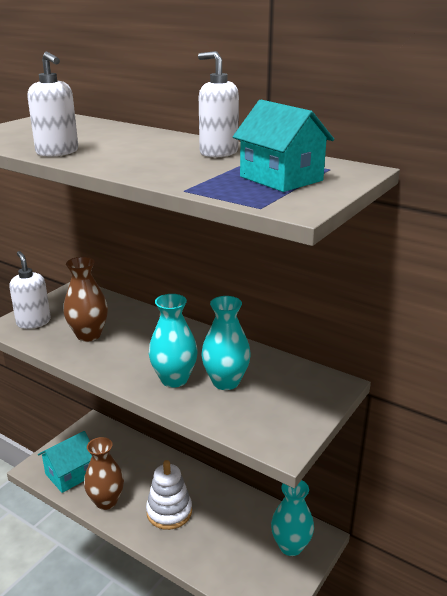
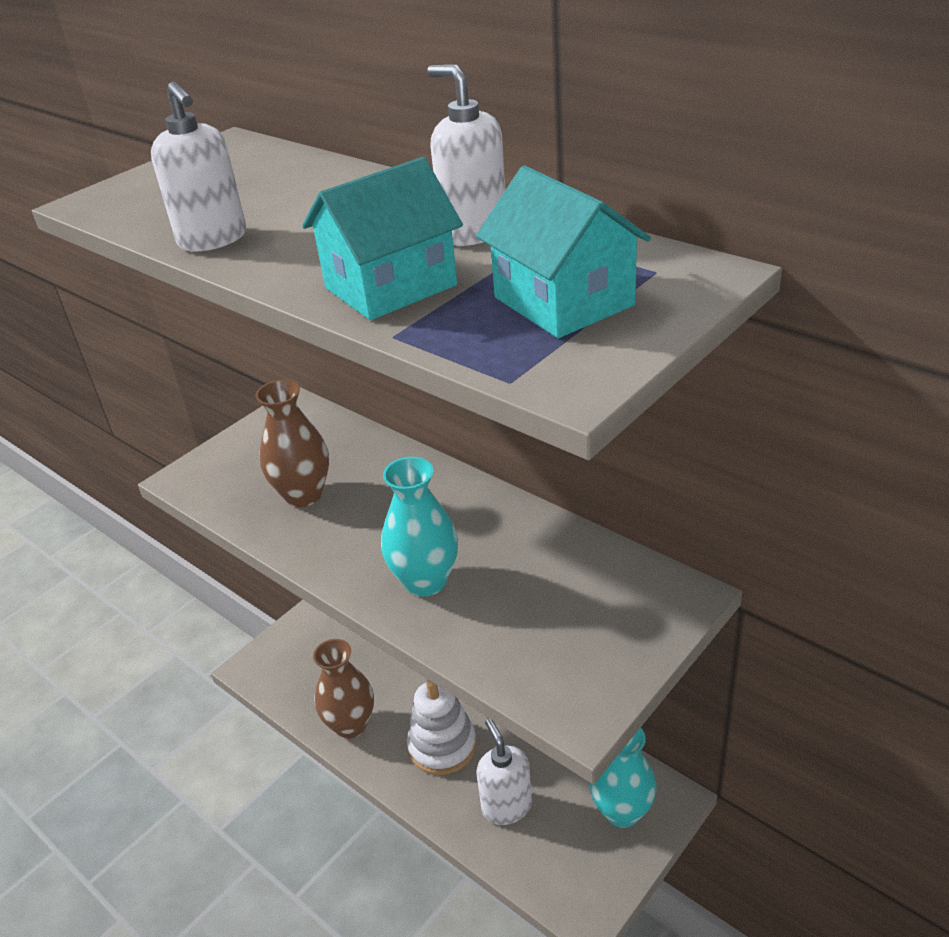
camera: 10 degrees right, 10 degrees up
(33, 322) = (223, 470): white soap dispenser -> white soap dispenser (506, 806)
(70, 474) = (301, 678): turquoise house -> turquoise house (390, 286)
(225, 382) = (505, 587): turquoise vase -> none

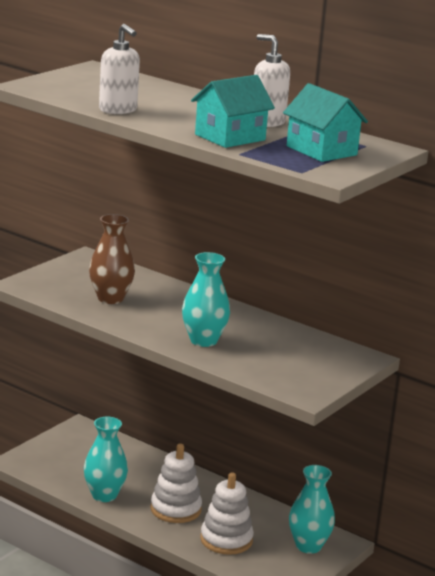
camera: 10 degrees left, 15 degrees down
(351, 725) = (104, 495): brown vase -> turquoise vase
(506, 806) = (226, 540): white soap dispenser -> white stacking toy

